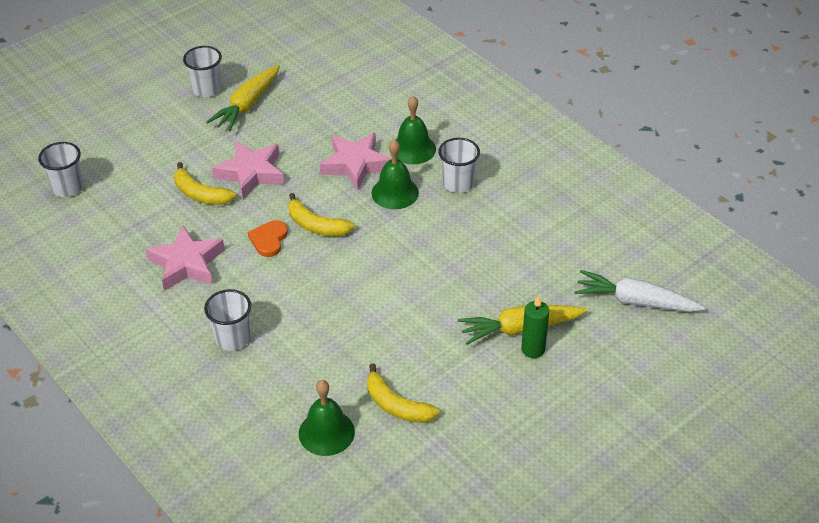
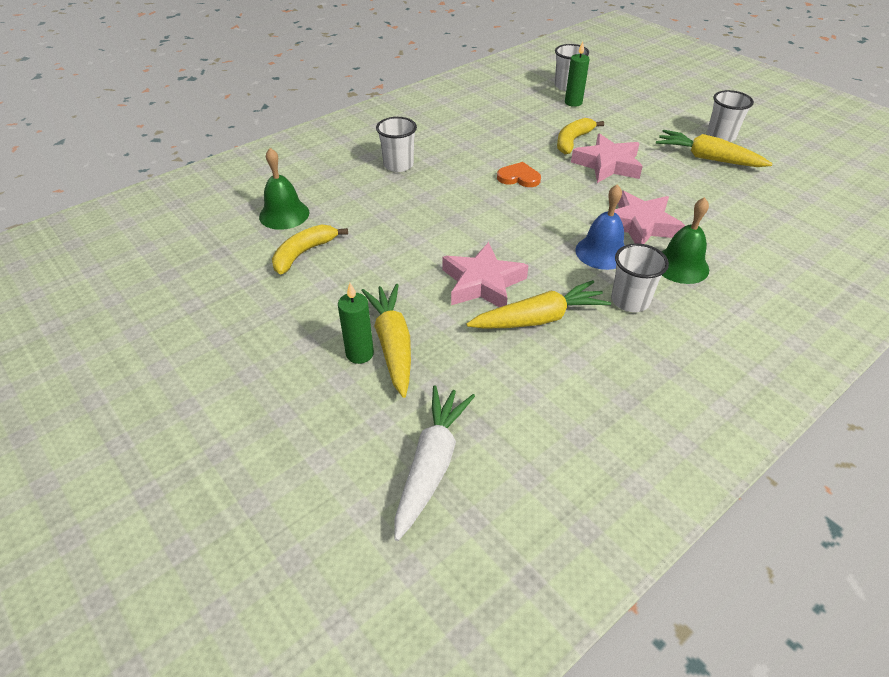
camera: 90 degrees right, 0 degrees up
(111, 186) = (573, 102): none -> green candle
(187, 264) = (485, 140): pink star -> pink star (482, 283)
(316, 225) = (542, 203): yellow banana -> none
(395, 192) = (602, 252): green bell -> blue bell
(482, 238) = (539, 318): none -> yellow carrot

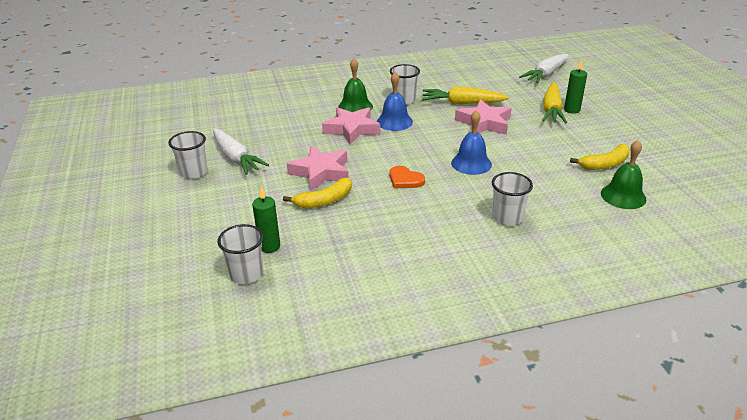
camera: 155 degrees left, 10 degrees down
(463, 213) = (471, 163): none -> blue bell
(707, 158) = (236, 158): yellow carrot -> white carrot

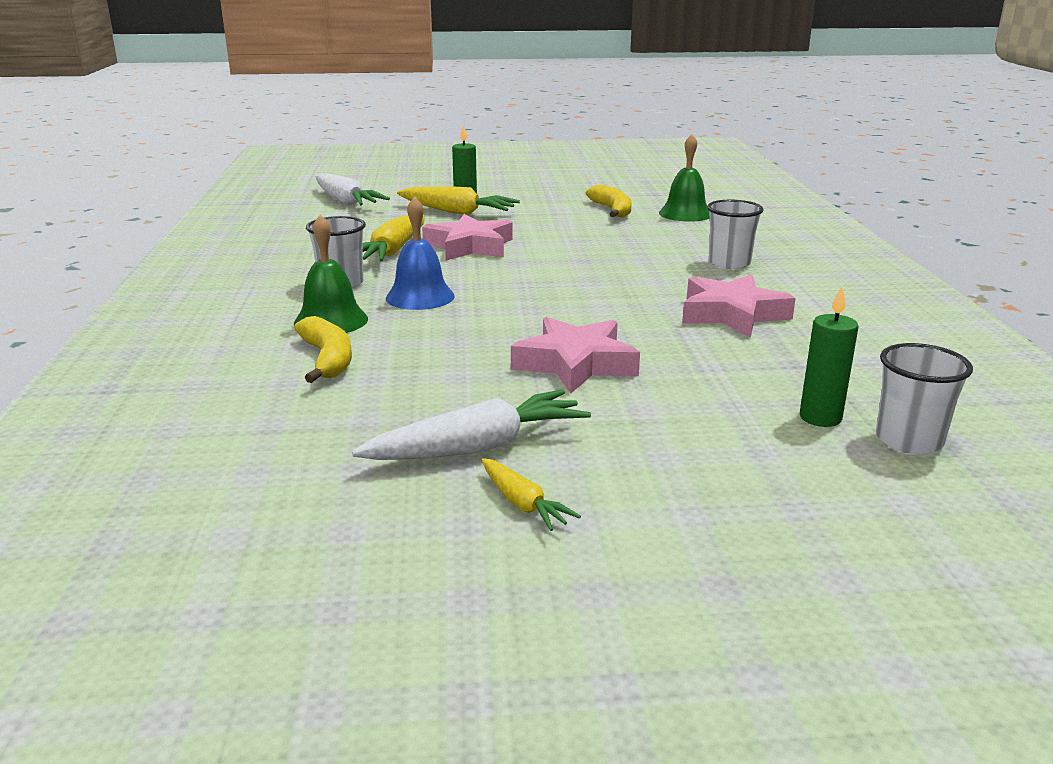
camera: 80 degrees left, 10 degrees down
(194, 172) = (523, 504): white cup -> yellow carrot
(324, 201) = (673, 366): yellow banana -> yellow banana (328, 359)
(352, 129) = (424, 329): pink star -> pink star (732, 314)
(405, 180) = (620, 306): orange heart -> none
(471, 163) = (586, 265): blue bell -> none

